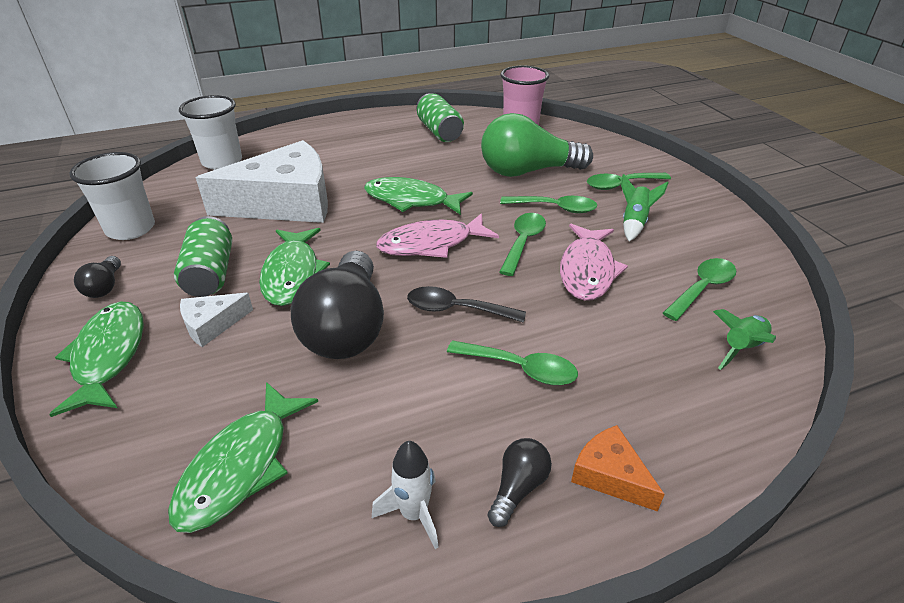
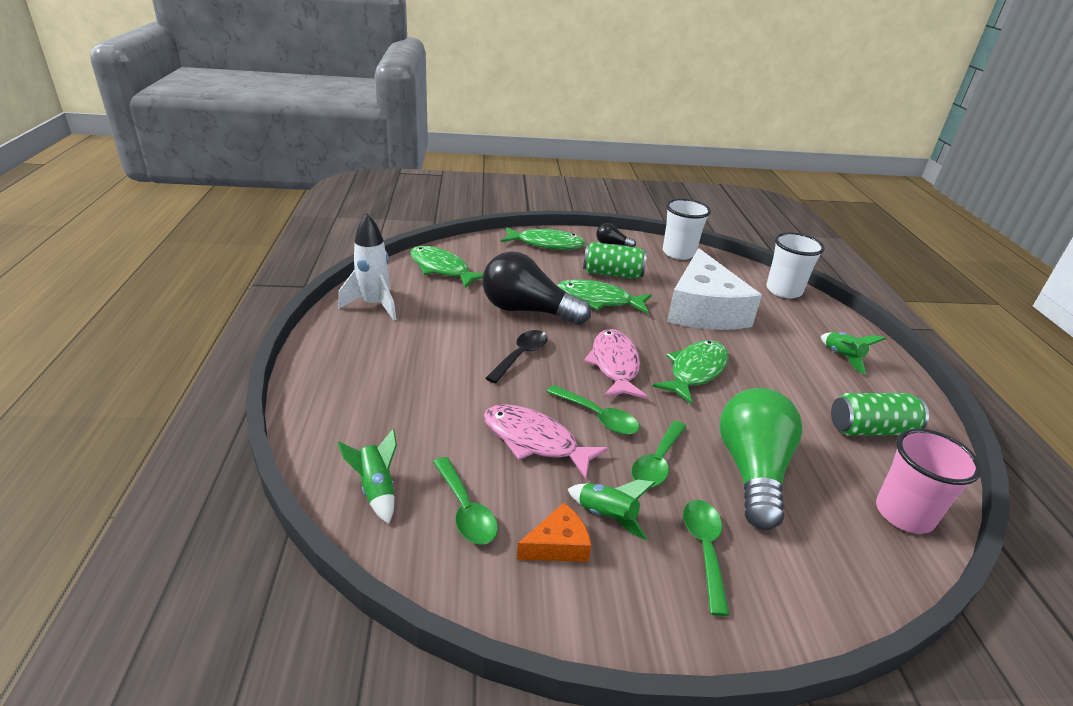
camera: 105 degrees right, 5 degrees down
(212, 324) = (557, 270): white cheese -> none
(343, 138) = (842, 357): none -> green rocket
(414, 514) = (374, 305): white rocket -> white rocket, size x1.58
(518, 488) = (359, 337): black light bulb -> none
(520, 368) = (442, 365): green spoon -> none
(610, 475) = (336, 370): orange cheese -> orange cheese (558, 545)

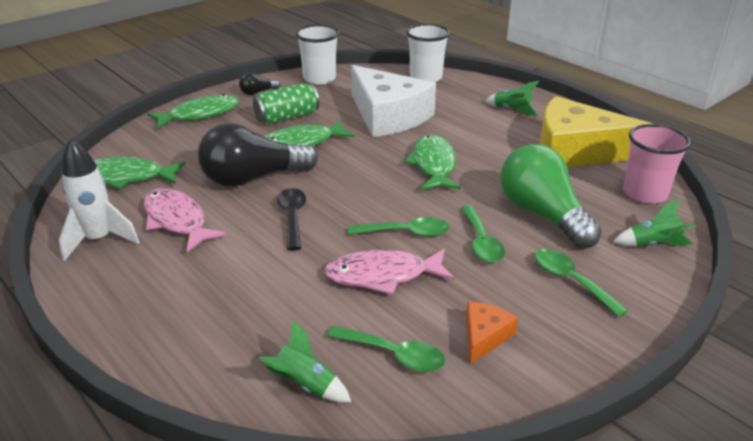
camera: 35 degrees left, 0 degrees up
(606, 516) = (492, 297): green rocket -> green rocket (653, 244)
(615, 365) = (373, 188): pink fish -> pink fish (177, 221)
(871, 429) = (576, 150): green can -> yellow cheese

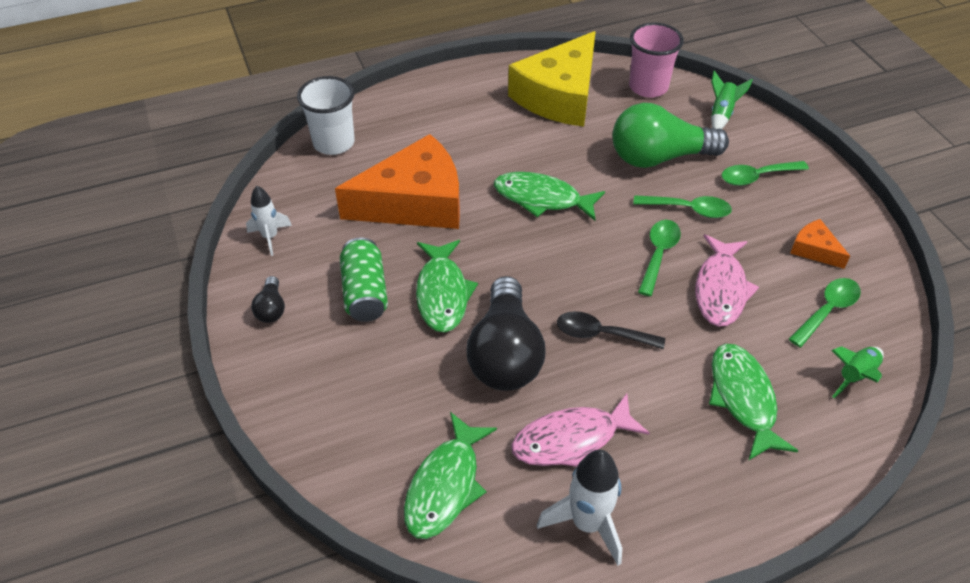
camera: 70 degrees left, 15 degrees up
(199, 114) = (303, 383): green fish -> green fish (743, 399)
(319, 79) = (270, 237): white cup -> white rocket
(388, 116) = (414, 202): white cheese -> orange cheese
(511, 110) = (455, 106): green rocket -> none

